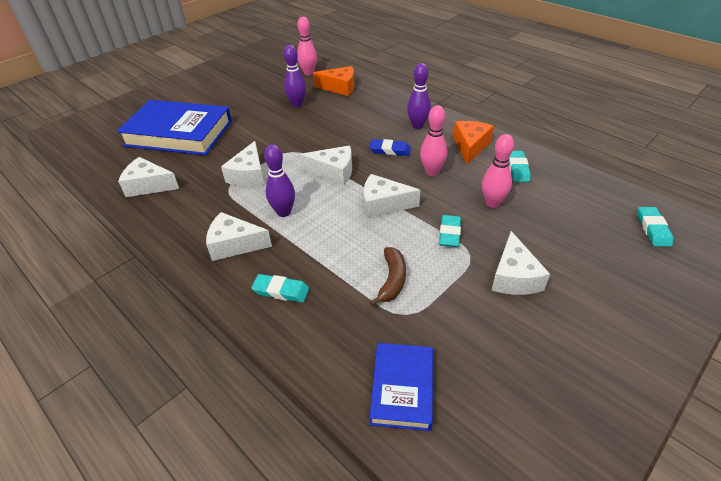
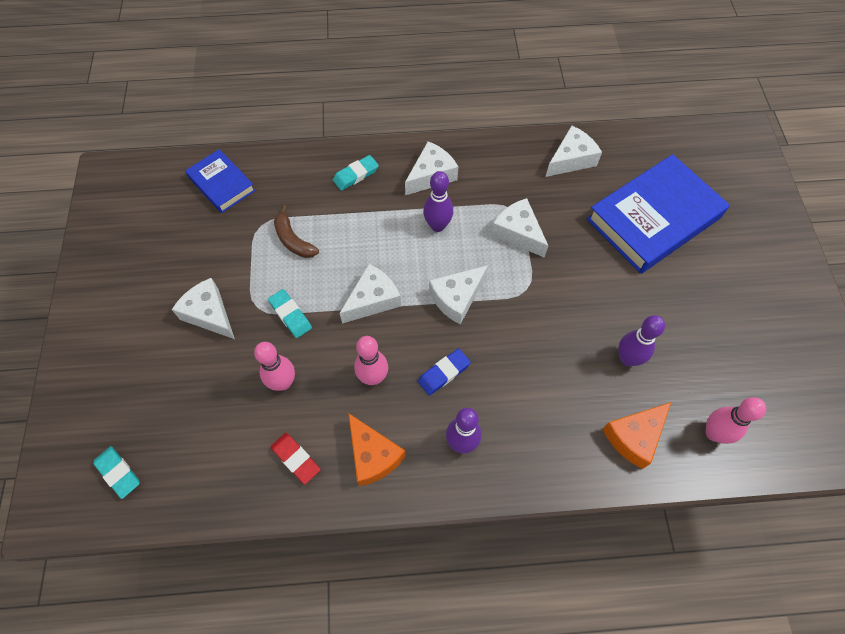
camera: 130 degrees right, 20 degrees up
(517, 169) = (296, 459): turquoise eraser -> red eraser

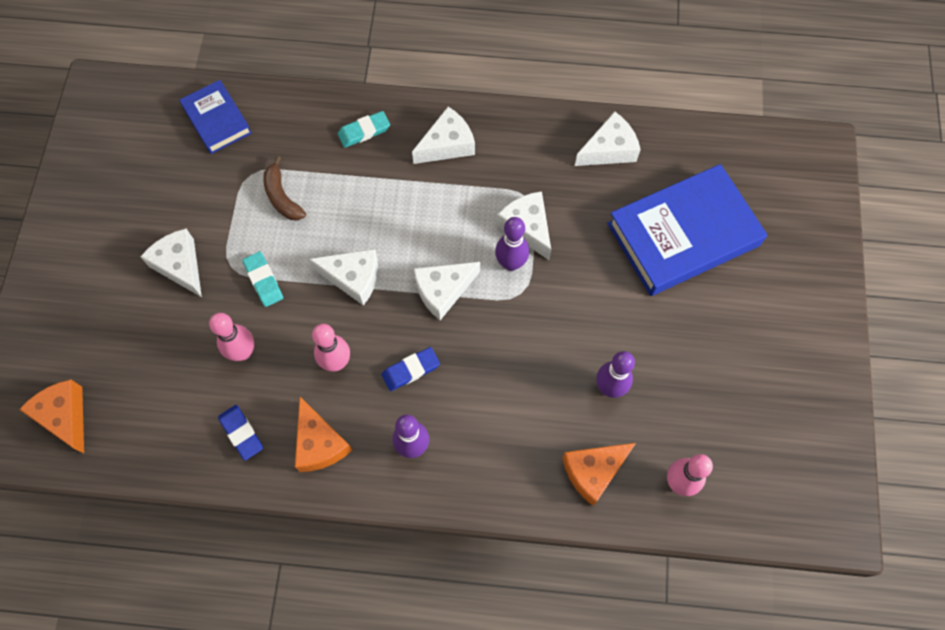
camera: 10 degrees right, 5 degrees up
(118, 473) = (65, 416): turquoise eraser -> orange cheese
(296, 459) = (241, 433): red eraser -> blue eraser
(372, 300) = (353, 278): white cheese -> white cheese turned 45 degrees clockwise
(437, 226) = (441, 205): purple bowling pin -> purple bowling pin (511, 263)

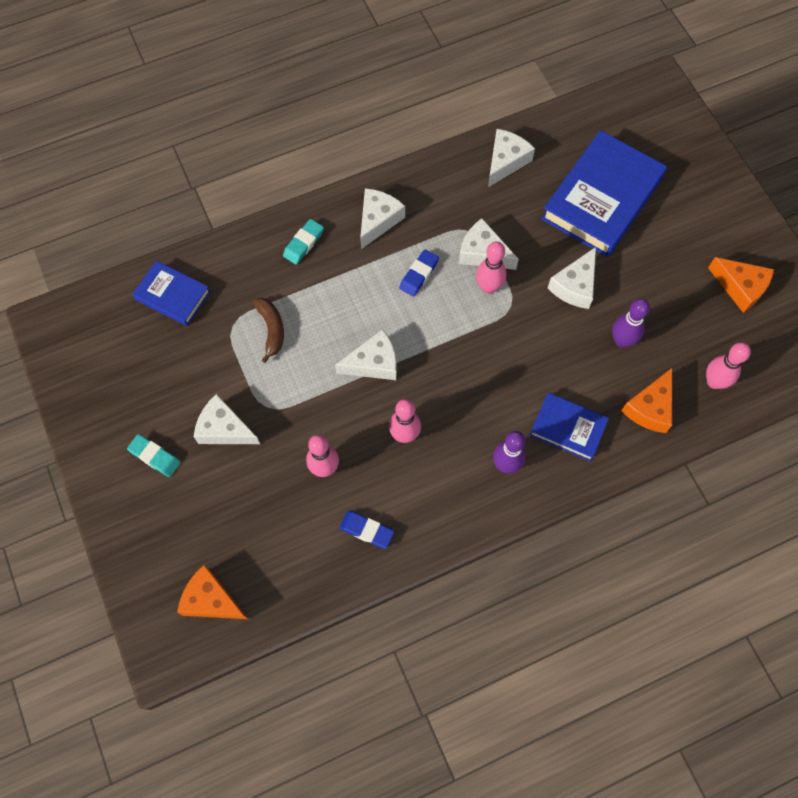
camera: 30 degrees left, 0 degrees up
(263, 280) = (302, 403): turquoise eraser -> turquoise eraser (154, 456)
(282, 197) = (271, 330): brown banana -> brown banana turned 135 degrees counterclockwise
(319, 443) = (433, 503): orange cheese -> orange cheese (740, 287)
(410, 370) = (466, 409): blue eraser -> blue eraser (419, 274)
(443, 291) = (451, 335): white cheese -> white cheese (575, 286)
(497, 445) = (568, 428): none -> blue book
(511, 263) = (488, 287): purple bowling pin -> pink bowling pin

